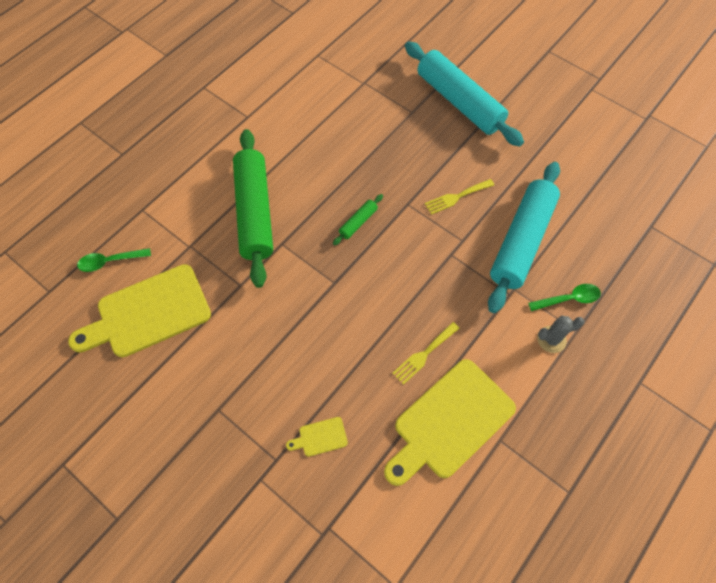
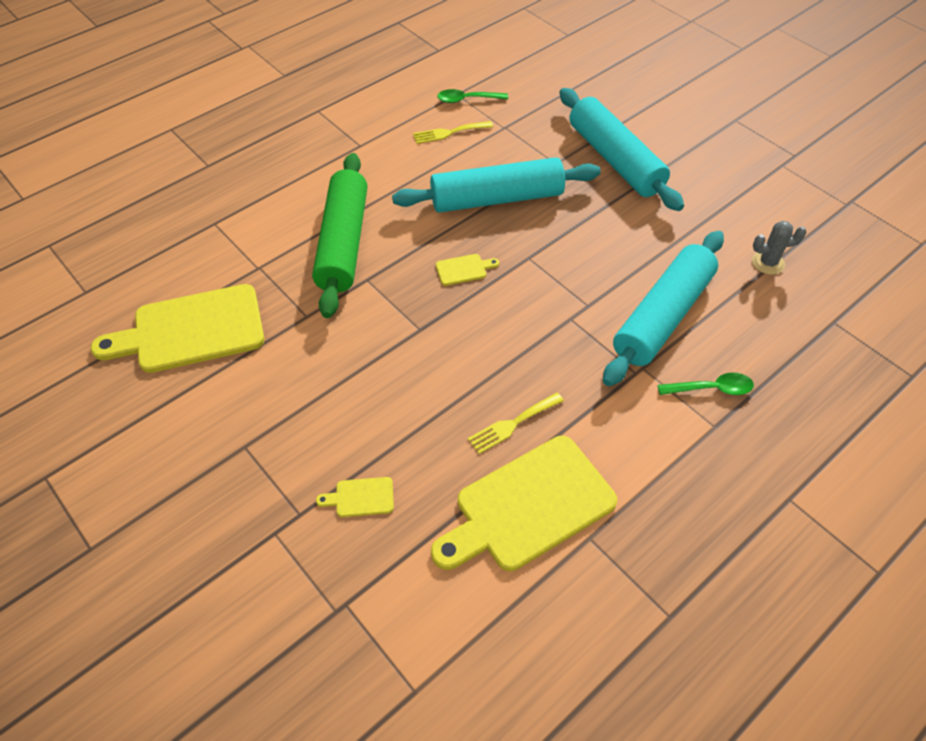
camera: 10 degrees right, 10 degrees down
(110, 261) = (163, 271): green spoon -> green spoon (467, 100)
(358, 222) = (464, 269): green rolling pin -> yellow cutting board
(371, 152) = (496, 199): none -> turquoise rolling pin
(456, 197) = (590, 258): yellow fork -> yellow fork (449, 133)
(551, 339) = (680, 431): grey cactus -> grey cactus (768, 263)

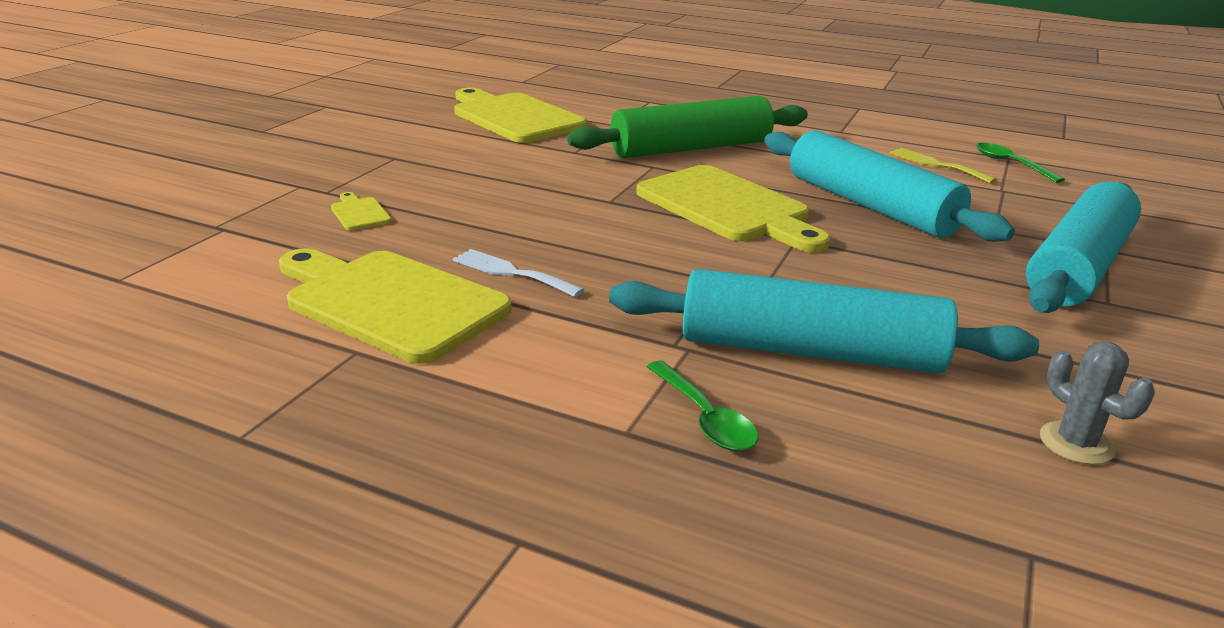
camera: 65 degrees right, 25 degrees down
(464, 269) = (728, 207): yellow cutting board -> yellow cutting board, size x2.47
(512, 424) = (511, 272): yellow fork -> white fork

